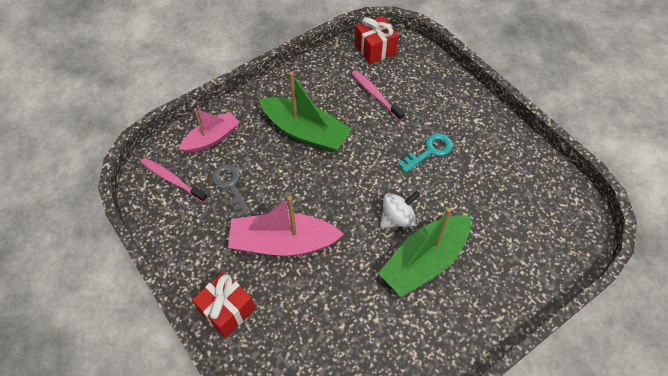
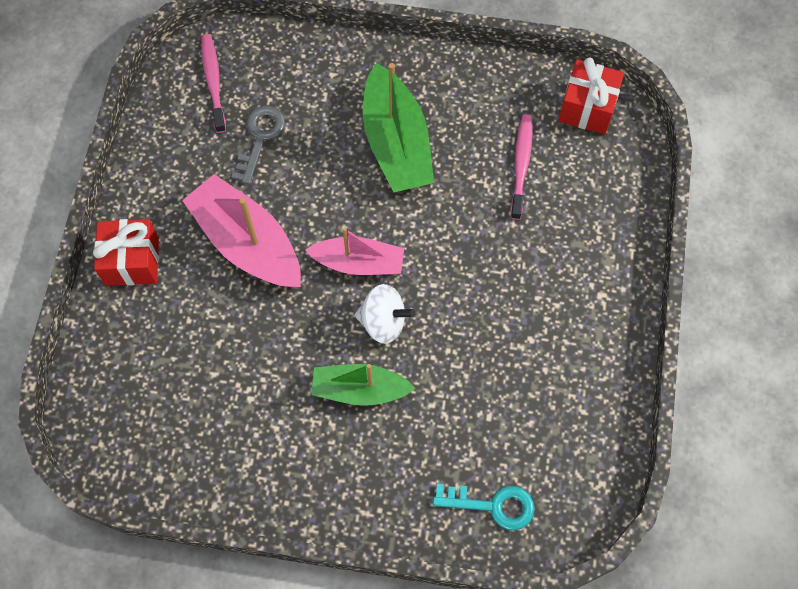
camera: 45 degrees right, 10 degrees up
(211, 138) = (295, 68): pink boat -> pink boat (358, 263)
(424, 261) = (360, 389): green boat -> green boat, size x0.65
(429, 151) = (503, 282): turquoise key -> turquoise key (492, 505)

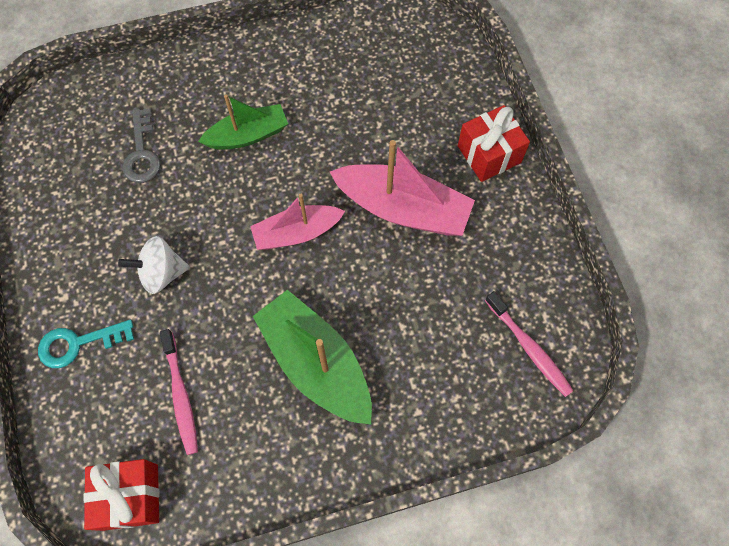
camera: 155 degrees right, 0 degrees up
(260, 138) = (449, 309): grey key -> grey key (142, 153)
(383, 322) = (252, 193): white spinning top -> white spinning top (162, 273)
(492, 505) = (109, 99): turquoise key -> turquoise key (78, 343)

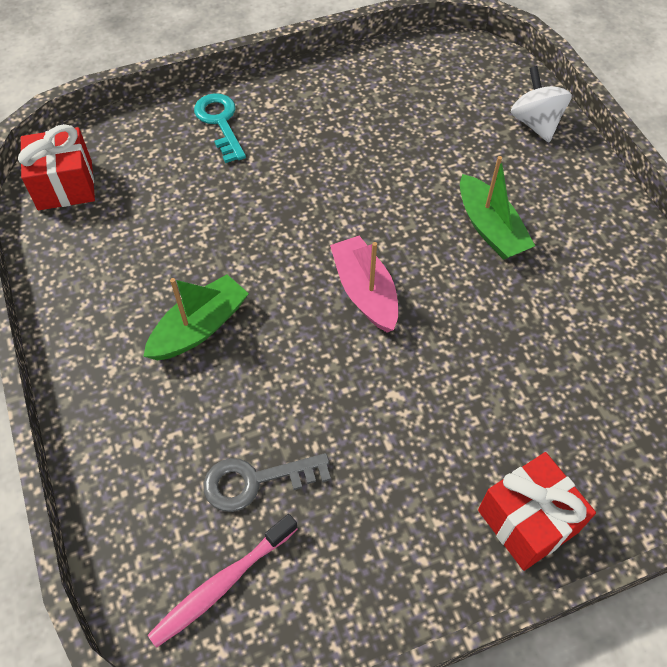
camera: 85 degrees right, 10 degrees down
(142, 153) = (444, 137): grey key -> grey key (255, 481)
(162, 273) = (301, 175): white spinning top -> white spinning top (535, 123)
(181, 395) = (165, 209): pink toothbrush -> none
(316, 363) = (199, 328): green boat -> green boat, size x0.65
(402, 209) = (416, 407): pink boat -> none

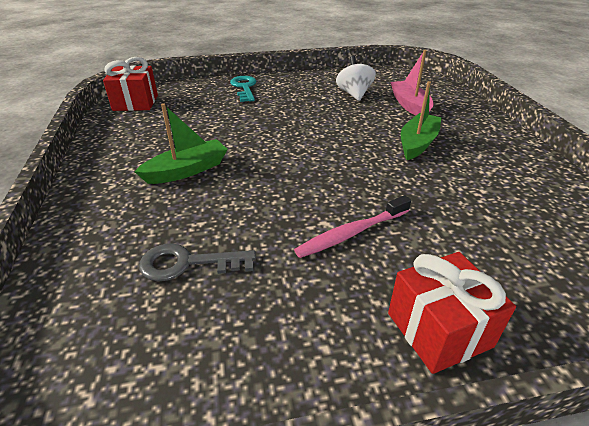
camera: 10 degrees right, 20 degrees down
(222, 584) = (120, 337): pink toothbrush -> pink toothbrush (351, 233)
(365, 292) = (316, 165): pink boat -> pink boat (410, 105)
(490, 228) = (417, 143): green boat -> green boat turned 135 degrees counterclockwise
(535, 123) = (454, 102): white spinning top -> white spinning top (354, 94)

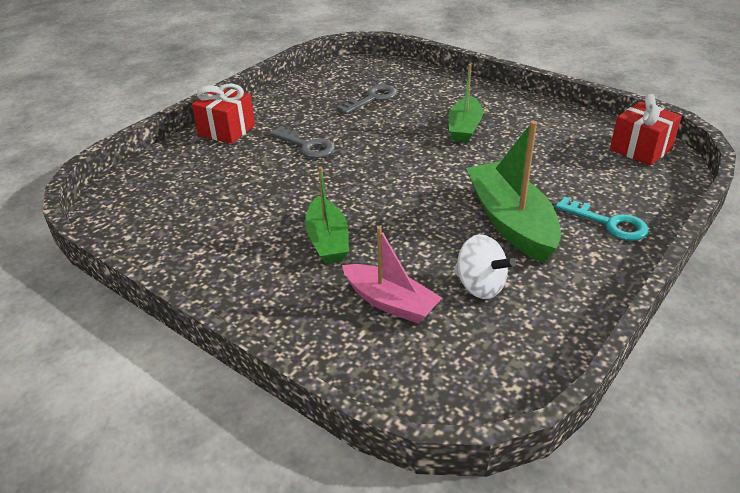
camera: 140 degrees right, 0 degrees up
(289, 106) = (511, 222): none -> green boat
(351, 233) = (307, 146): pink toothbrush -> grey key

